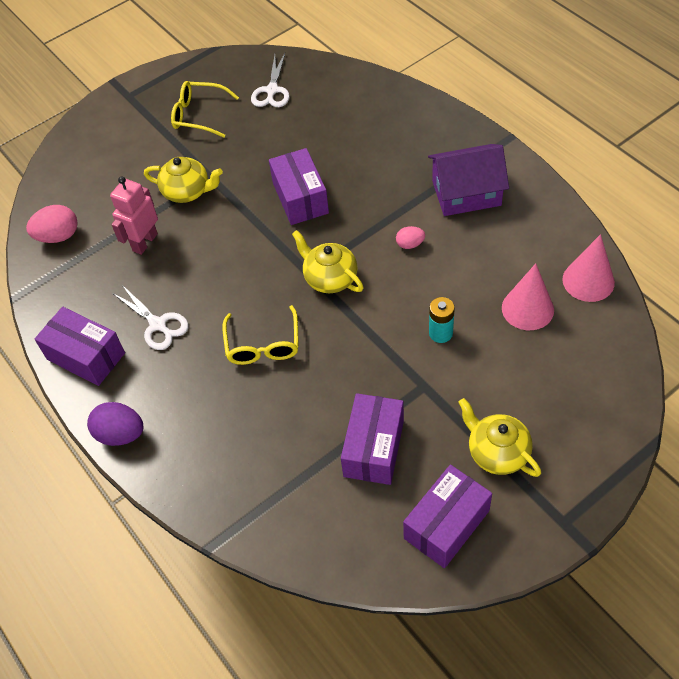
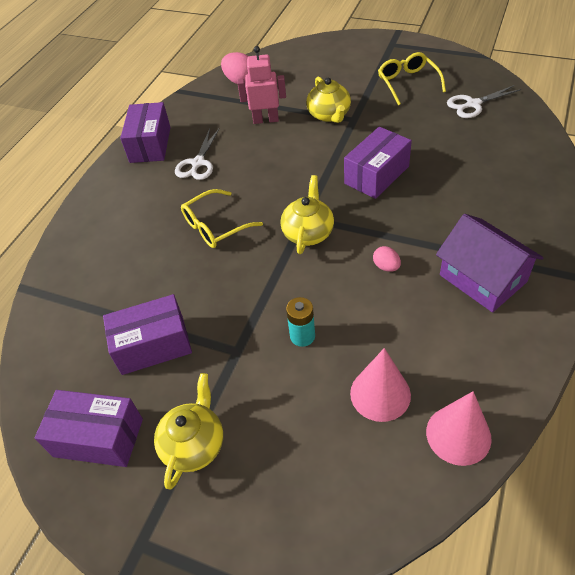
camera: 60 degrees right, 5 degrees down
(121, 434) = (95, 193): purple egg -> none

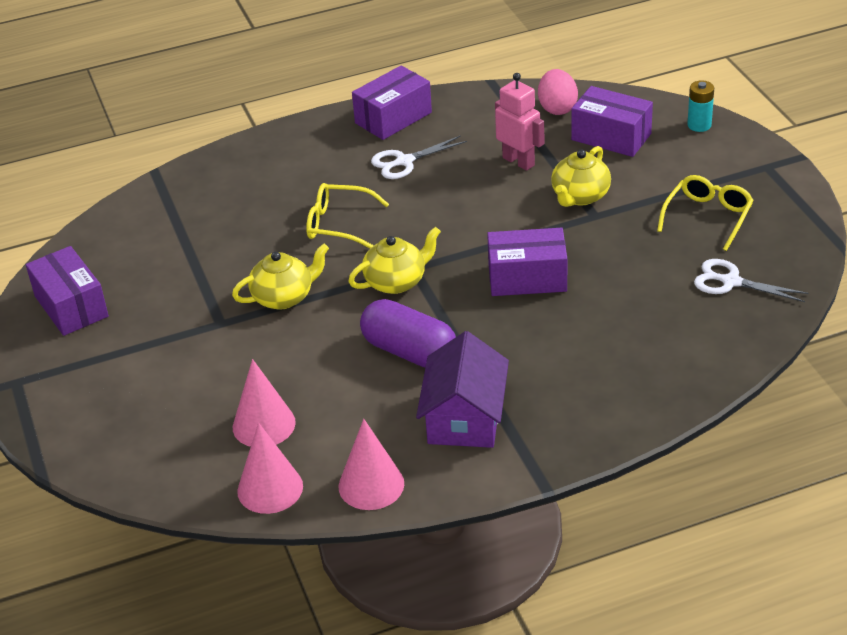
camera: 45 degrees right, 10 degrees down
(153, 345) = (177, 276): purple box -> purple box (611, 137)
(194, 444) = (115, 356): yellow teapot -> yellow teapot (284, 297)
(302, 336) = (275, 349): turquoise battery -> turquoise battery (699, 125)
(386, 266) = (409, 351): pink egg -> purple capsule
(508, 369) = (371, 485): none -> pink cone

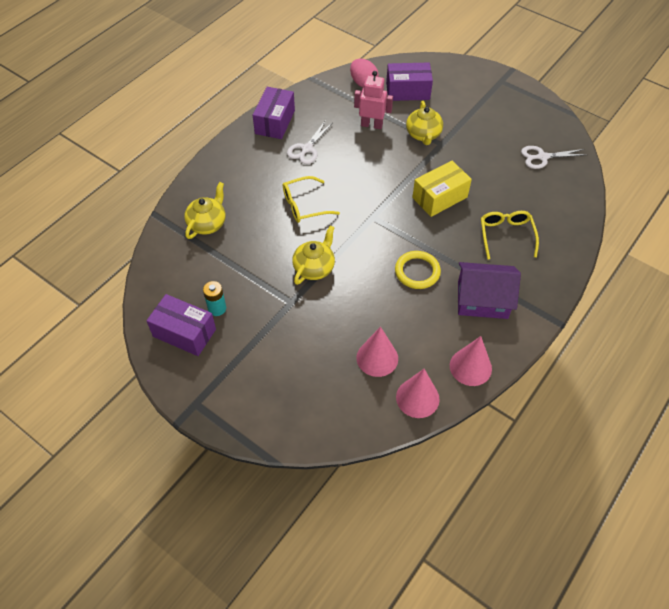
camera: 35 degrees left, 15 degrees up
(396, 281) = (370, 229): yellow teapot -> yellow teapot (207, 223)
(409, 351) = (417, 272): purple capsule -> yellow ring
(464, 417) = (482, 300): purple house -> purple house turned 60 degrees counterclockwise
(527, 278) = (439, 197): purple box -> yellow box
(699, 125) = (447, 67): turquoise battery -> turquoise battery (217, 308)
(708, 217) = (498, 122): yellow glasses -> yellow glasses (506, 235)

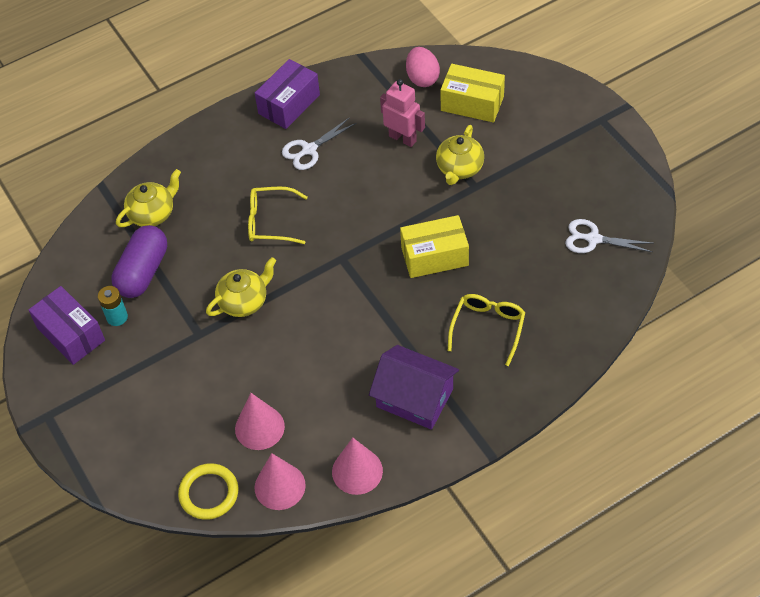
camera: 25 degrees right, 0 degrees up
(221, 268) = (143, 272): none -> purple capsule
(408, 91) = (472, 103): purple box -> yellow box
(417, 272) = (357, 341): yellow ring -> yellow ring (209, 493)

